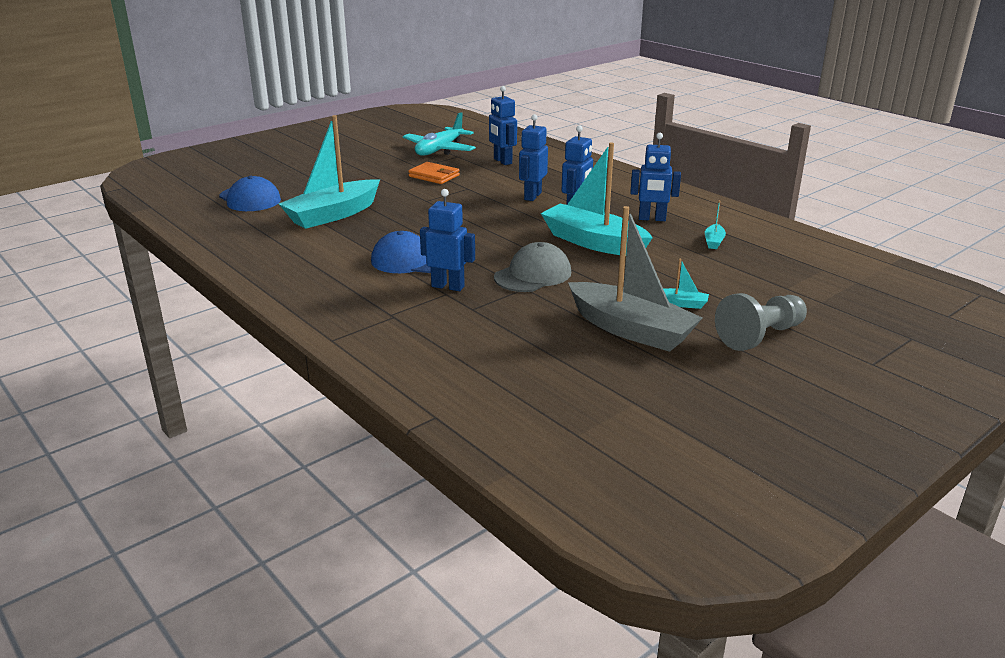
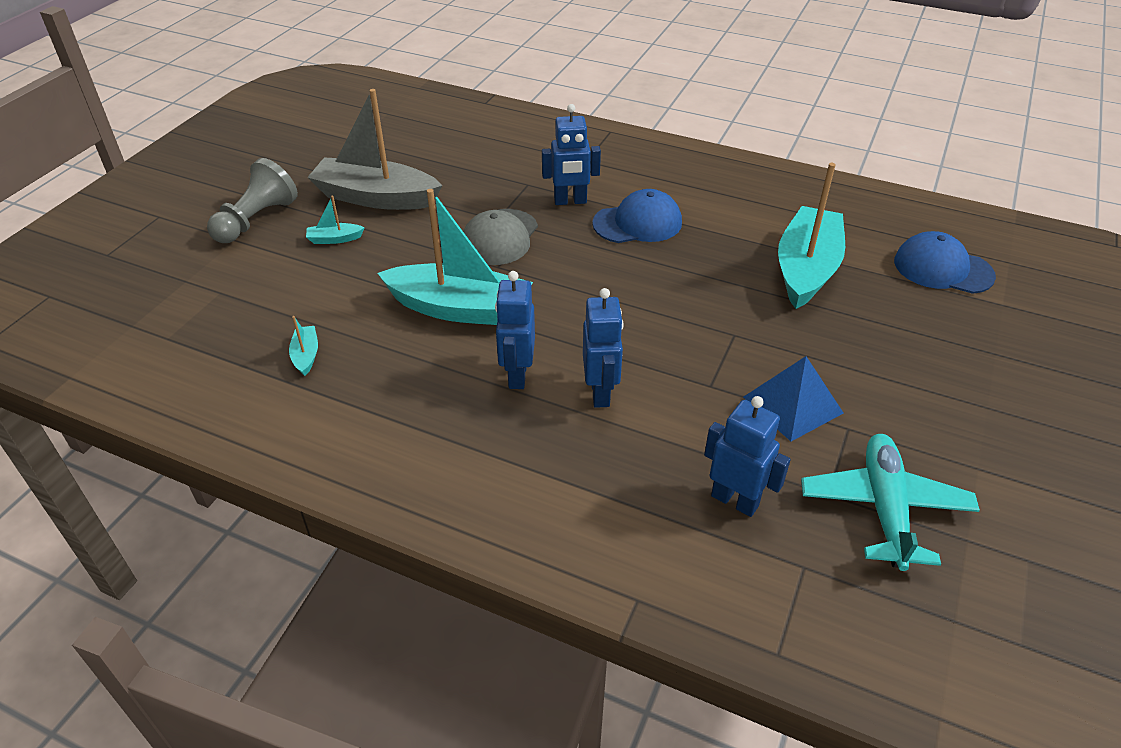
camera: 155 degrees right, 15 degrees up
(434, 176) = (792, 405): orange wallet -> blue pyramid
(652, 219) = (400, 386): blue robot -> none

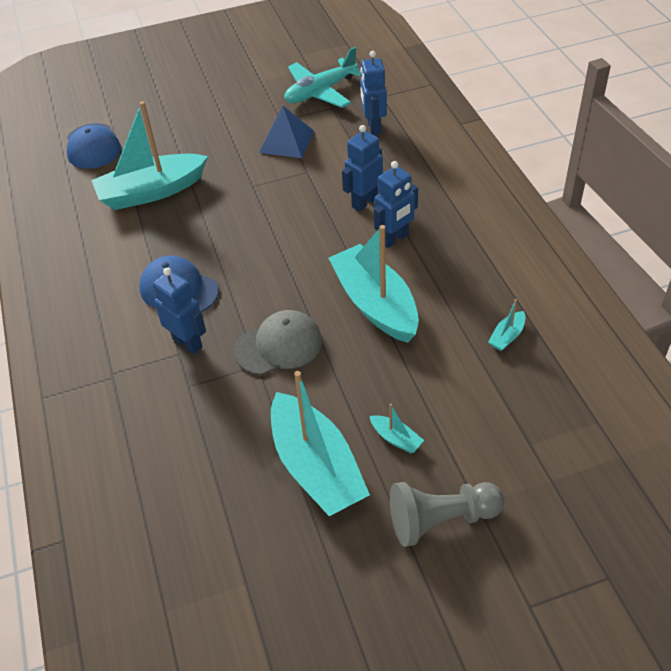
camera: 130 degrees left, 5 degrees up
(376, 197) = (316, 467): grey boat -> turquoise boat

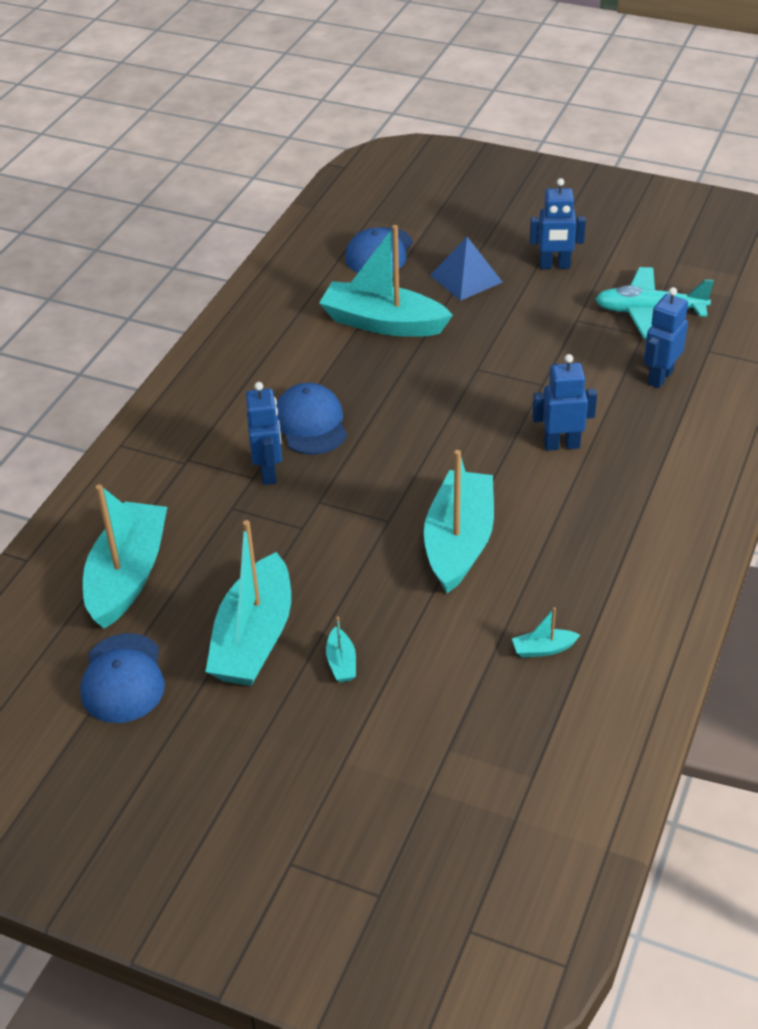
camera: 40 degrees right, 5 degrees down
(165, 491) = (128, 575): none -> turquoise boat
(253, 572) = (123, 679): none -> blue cap
(279, 345) = (337, 523): grey cap -> none
(286, 141) = (557, 344): blue pyramid -> blue pyramid (466, 279)
(394, 239) = (548, 496): blue robot -> blue robot (554, 266)
(441, 520) = (301, 749): grey pawn -> none

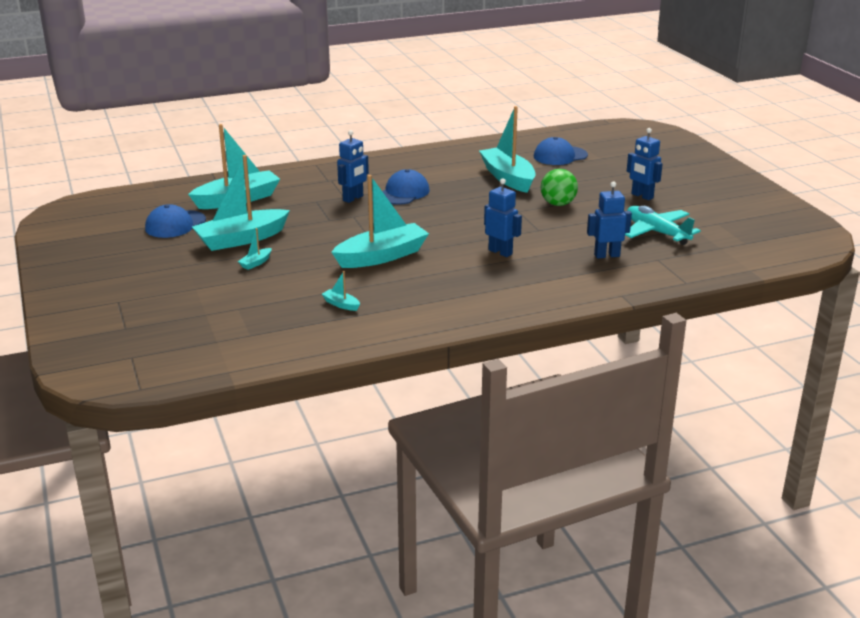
camera: 45 degrees right, 15 degrees down
(466, 279) = (583, 181): blue pyramid -> none
(498, 331) = (558, 204): none -> green ball

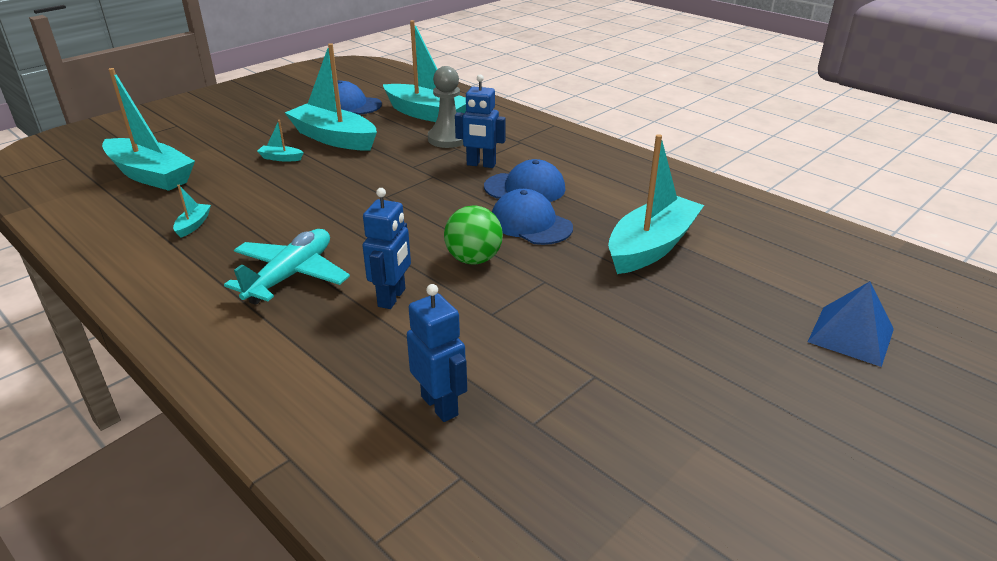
camera: 65 degrees right, 5 degrees up
(296, 200) = (448, 139): none -> grey pawn
(382, 256) = (332, 218): turquoise boat -> turquoise boat (150, 175)
(558, 204) = (601, 310): green ball -> green ball (473, 259)
(560, 156) = (790, 271): blue cap -> blue cap (530, 223)
(619, 161) = (851, 335): none -> blue pyramid
(642, 196) = (726, 396): blue robot -> none
(656, 232) = (579, 450): turquoise plane -> turquoise plane (291, 275)

